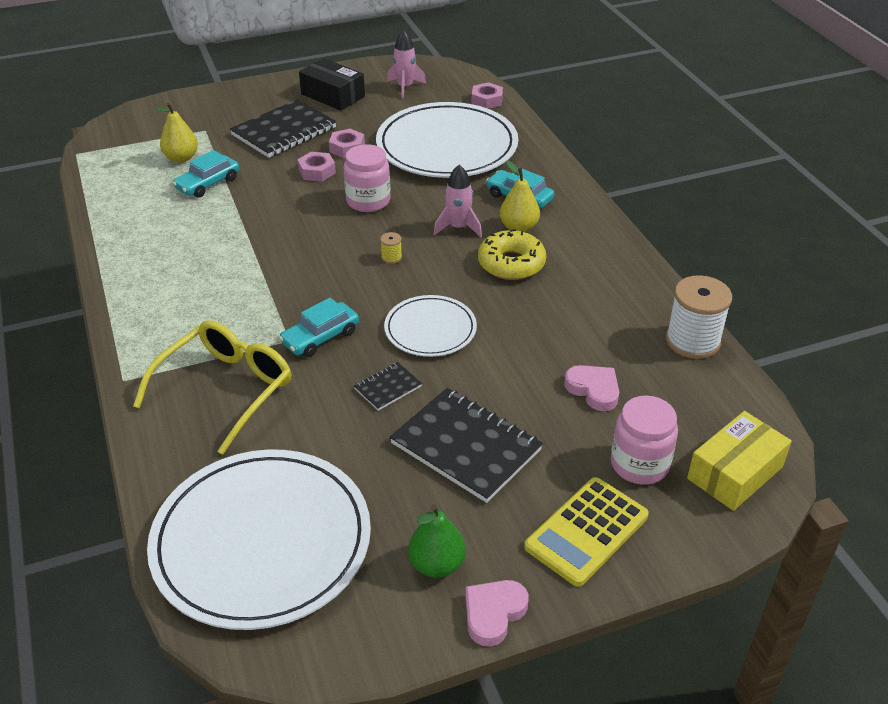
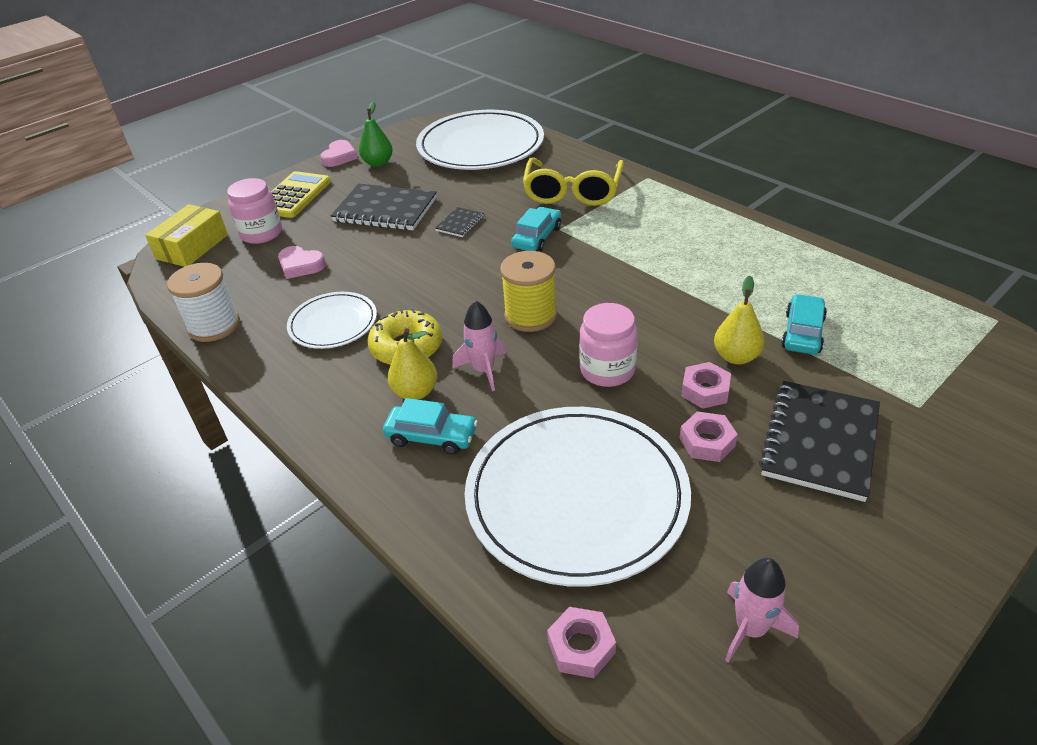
camera: 160 degrees right, 0 degrees up
(181, 158) = (879, 354): yellow pear -> yellow pear (736, 357)
(333, 95) = (843, 552): black box -> none
(391, 257) = (530, 315): yellow spool -> yellow spool, size x2.38
(430, 329) = (452, 268): white plate -> white plate (333, 323)

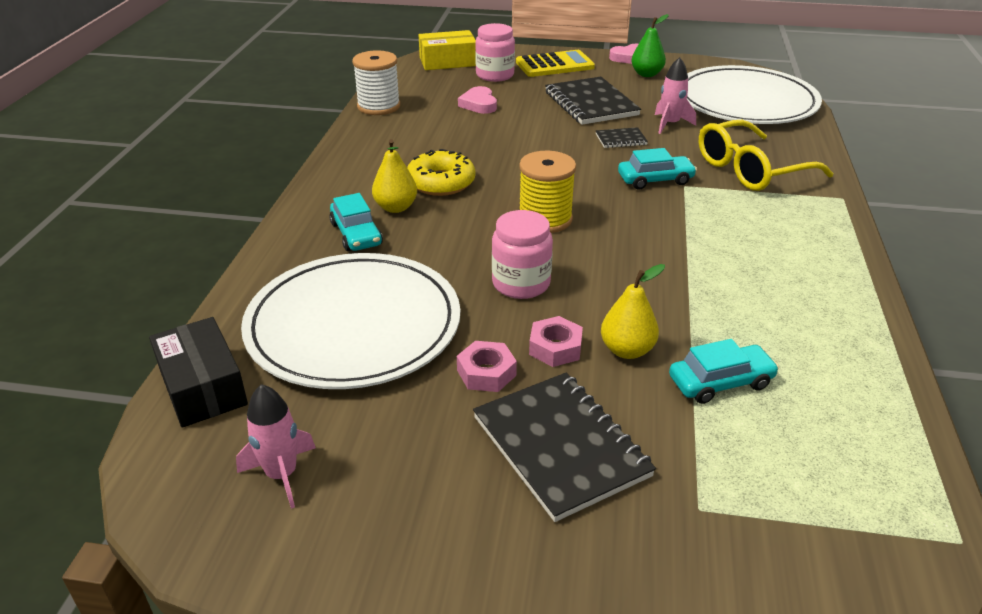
camera: 50 degrees right, 5 degrees down
(333, 323) = (432, 144): white plate -> none
(483, 370) = (453, 225): pink rocket -> pink rocket (670, 124)
(581, 647) = (202, 386): pink nut -> black box
(820, 442) = (560, 446): black notebook -> black notebook turned 75 degrees clockwise

